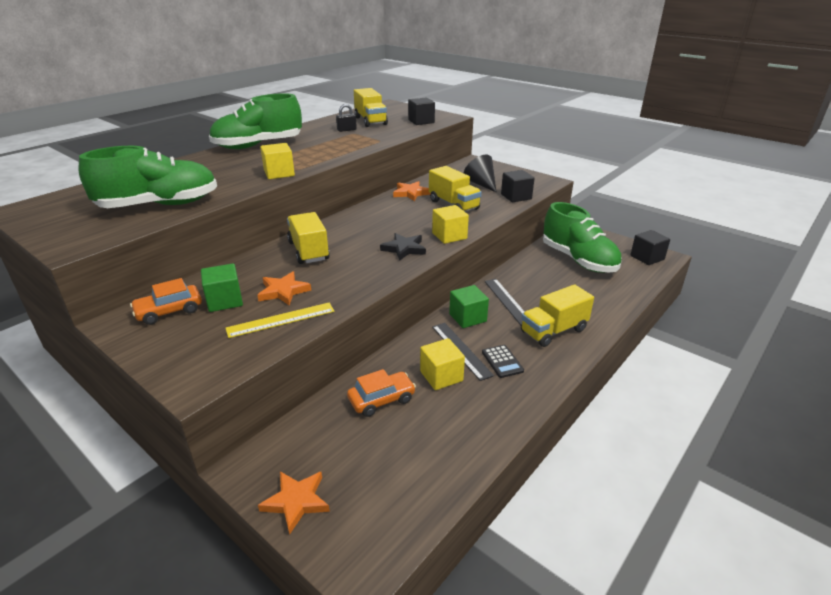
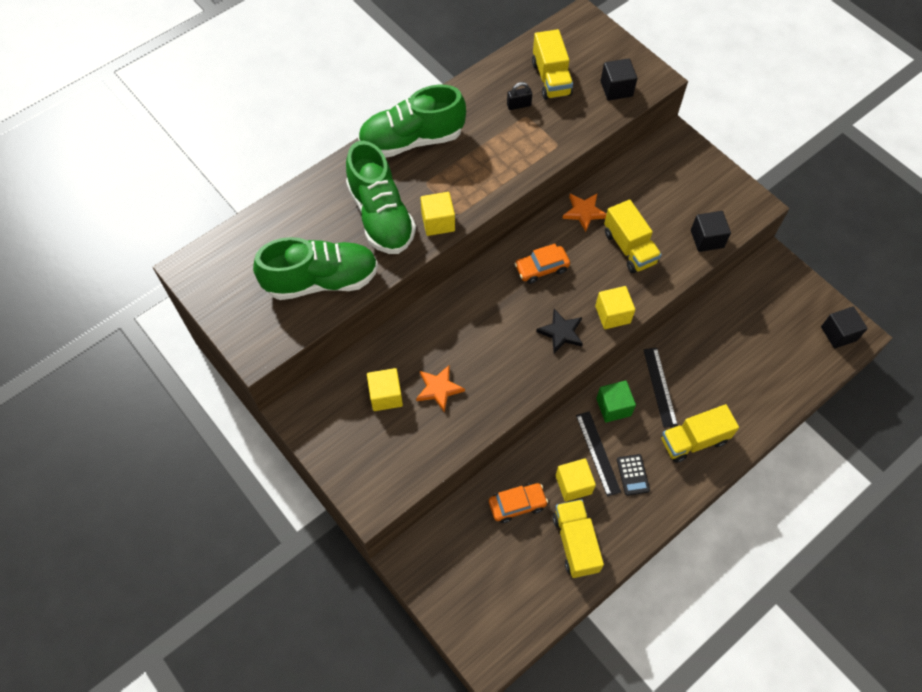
camera: 10 degrees right, 30 degrees up
(169, 311) = (338, 404): orange car -> orange car (541, 268)
(225, 301) = (386, 395): green cube -> yellow cube
(281, 320) = (437, 433): yellow ruler -> none
(296, 501) = (444, 597): orange star -> none
(308, 251) = (463, 321): yellow truck -> yellow truck (575, 543)
(481, 184) = (672, 201): black cone -> none
(578, 260) = (758, 326): green shoe -> green shoe (381, 216)

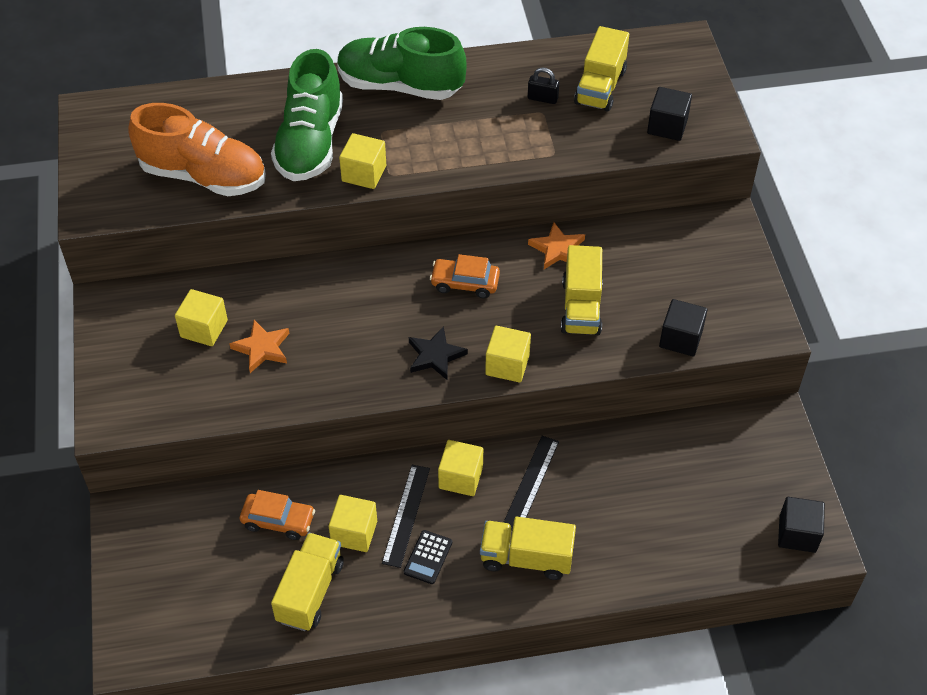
camera: 30 degrees right, 10 degrees down
(321, 280) = (203, 176): green shoe -> orange shoe
(613, 407) = (460, 477): green cube -> yellow cube

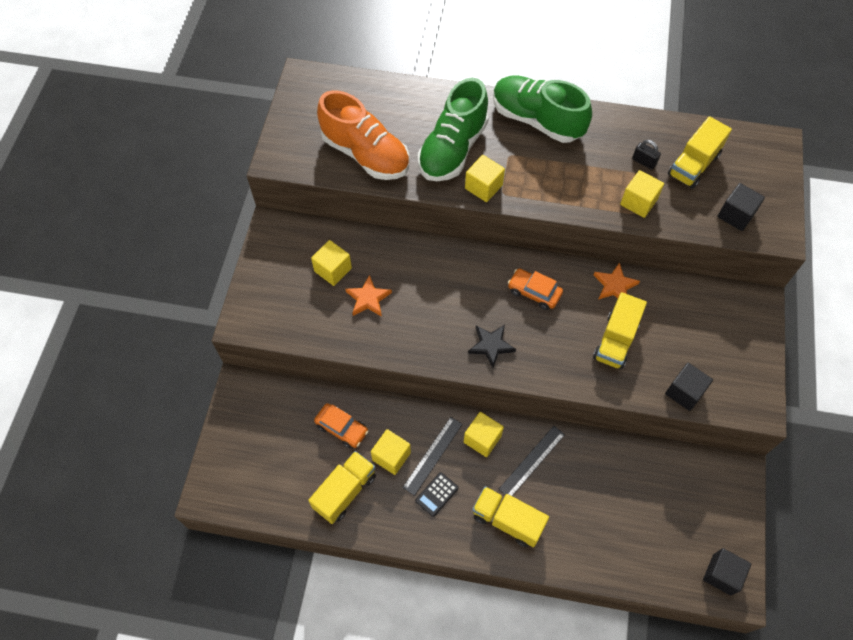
camera: 20 degrees right, 10 degrees up
(507, 365) = (542, 370): yellow cube -> yellow cube (638, 202)

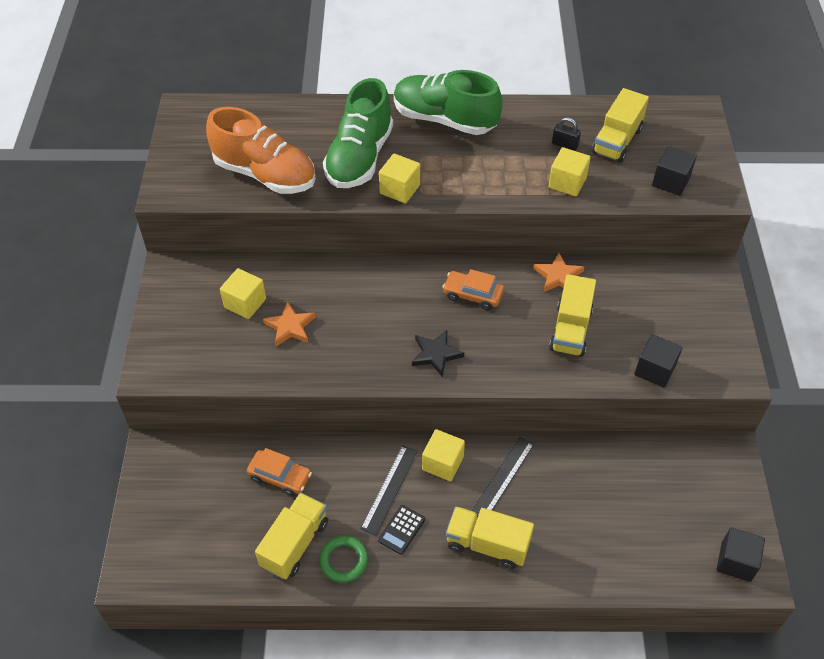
camera: 10 degrees left, 10 degrees down
(383, 513) = (344, 560): none -> green ring
(391, 456) = (342, 497): yellow cube -> none

